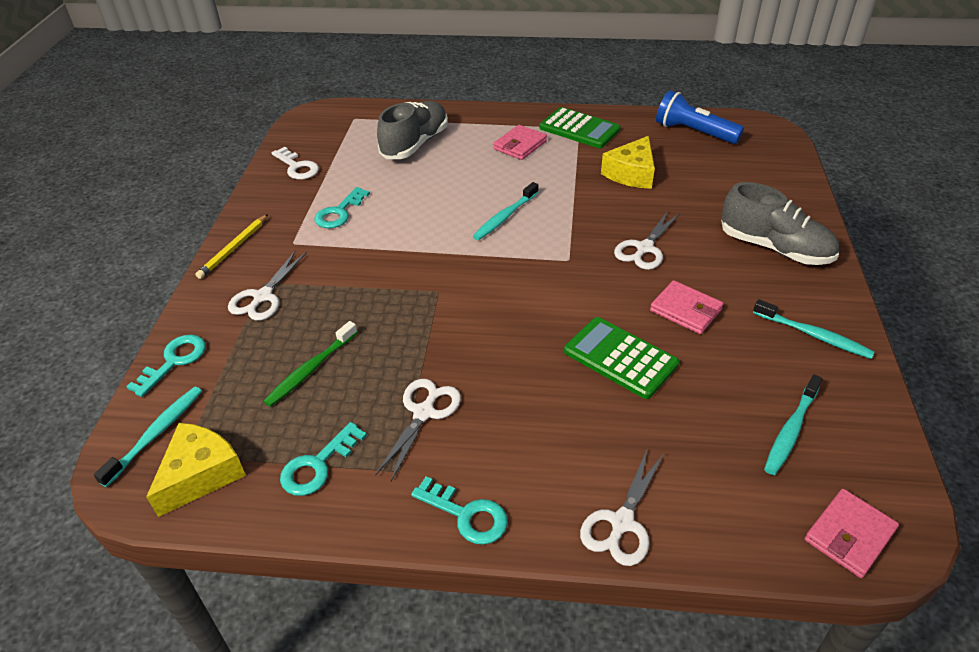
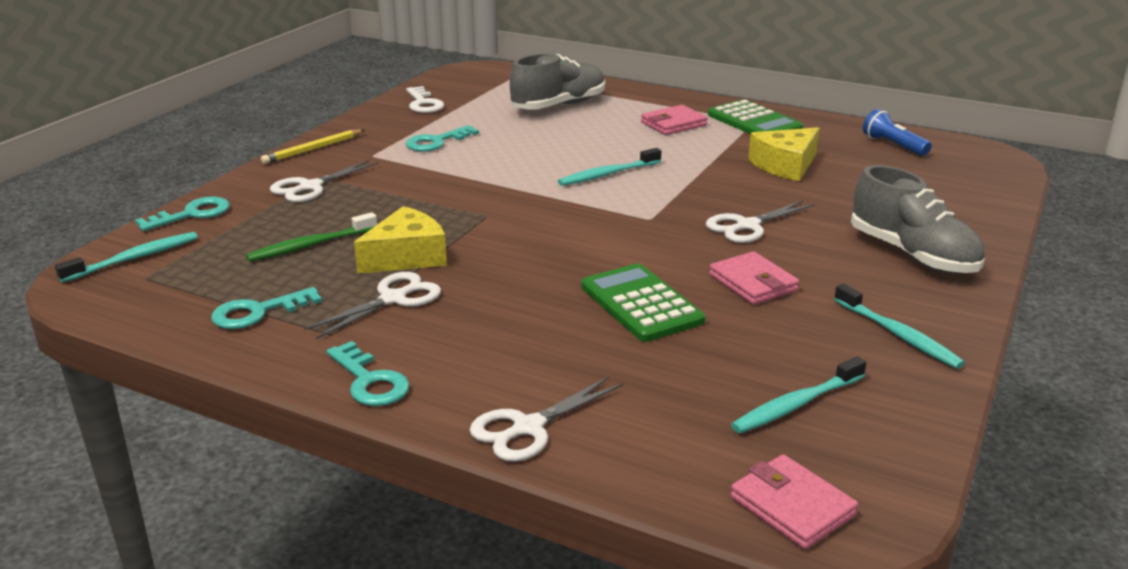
camera: 20 degrees right, 15 degrees down
(201, 474) = (148, 294): yellow cheese -> yellow cheese (407, 256)
(693, 132) = (893, 145): blue flashlight -> blue flashlight, size x0.66
(849, 535) = (792, 506): pink wallet -> pink wallet turned 75 degrees clockwise

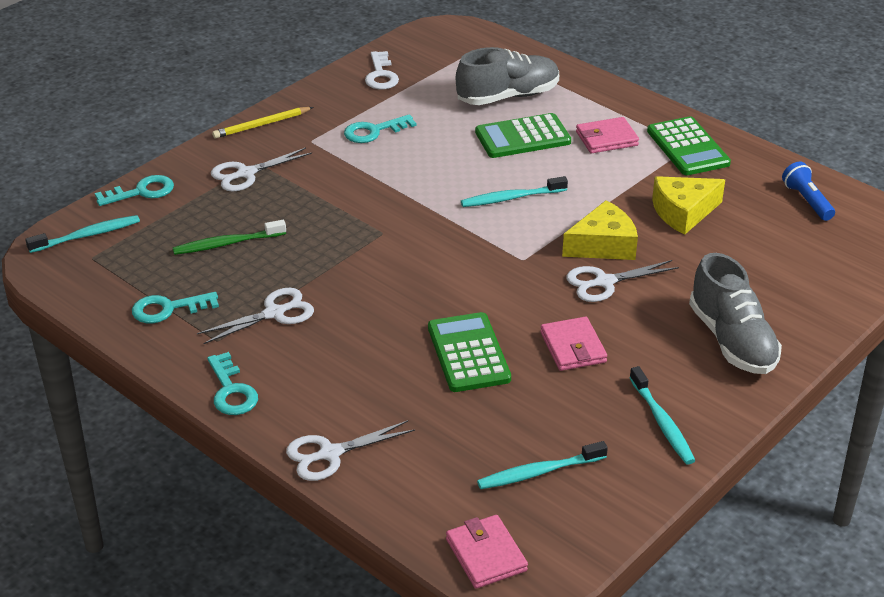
camera: 15 degrees right, 10 degrees up
(407, 256) = (300, 269): yellow cheese -> yellow cheese (603, 245)
(591, 131) = (522, 137): none -> green calculator

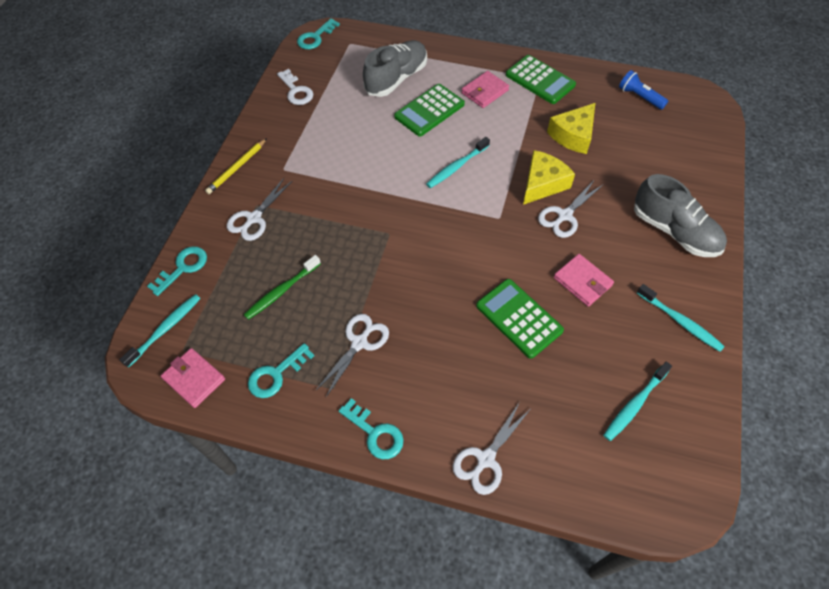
camera: 25 degrees left, 20 degrees up
(373, 131) = (323, 143): turquoise key -> turquoise key (315, 37)
(486, 555) = (651, 499): pink wallet -> pink wallet (194, 379)

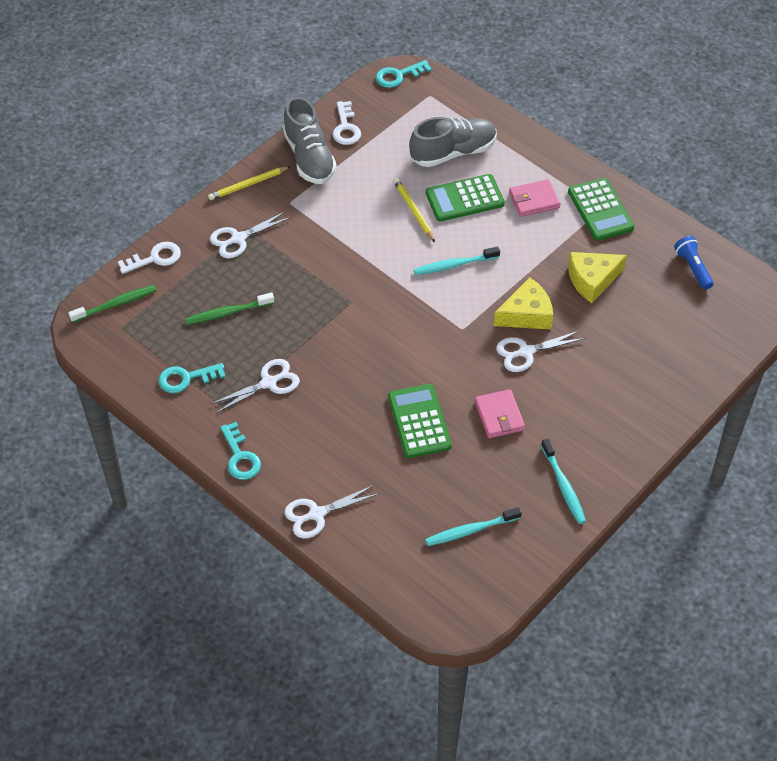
camera: 25 degrees right, 5 degrees down
(165, 329) = (115, 304): turquoise toothbrush -> green toothbrush
(183, 267) = (155, 258): turquoise key -> white key
(194, 379) = (119, 354): pink wallet -> none
(394, 136) = (413, 211): none -> yellow pencil
(674, 231) = (621, 409): grey shoe -> grey shoe (309, 157)

